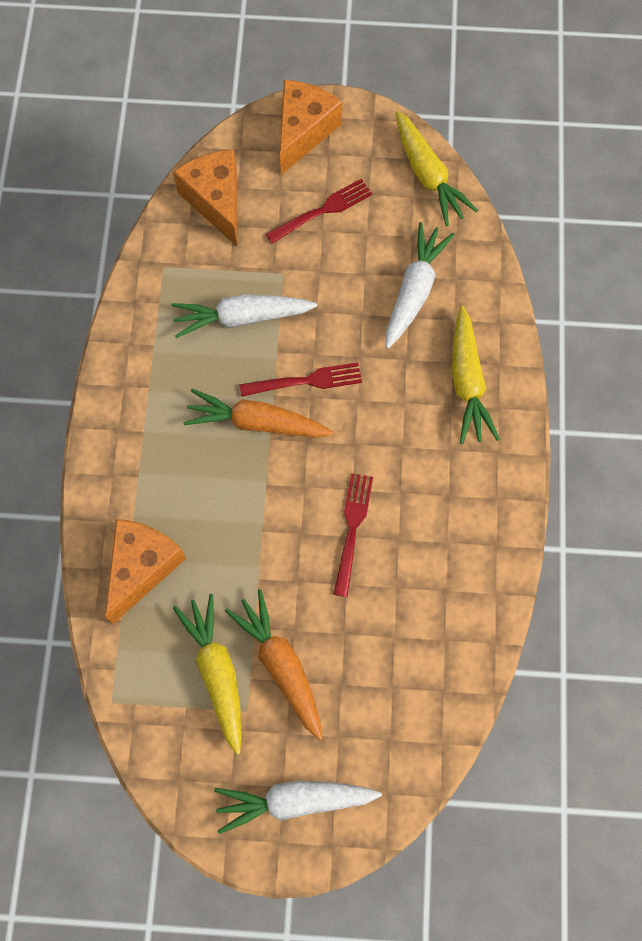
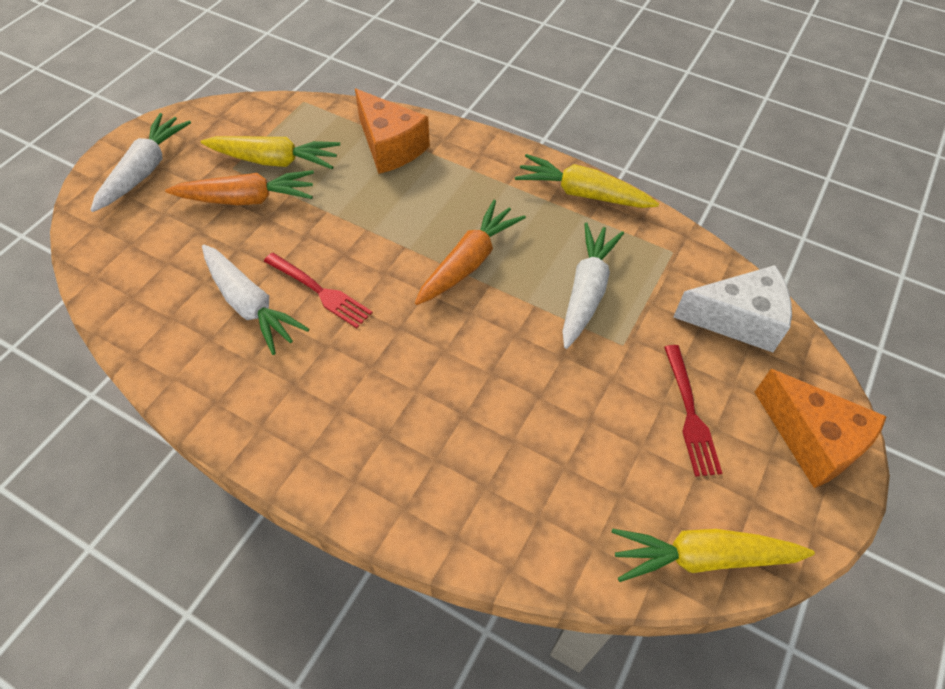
camera: 115 degrees right, 15 degrees down
(216, 201) = (738, 320): orange cheese -> white cheese
(306, 381) = (489, 315): red fork -> none
(414, 290) = (544, 462): white carrot -> white carrot (250, 305)
(467, 382) = (402, 462): yellow carrot -> yellow carrot (582, 193)

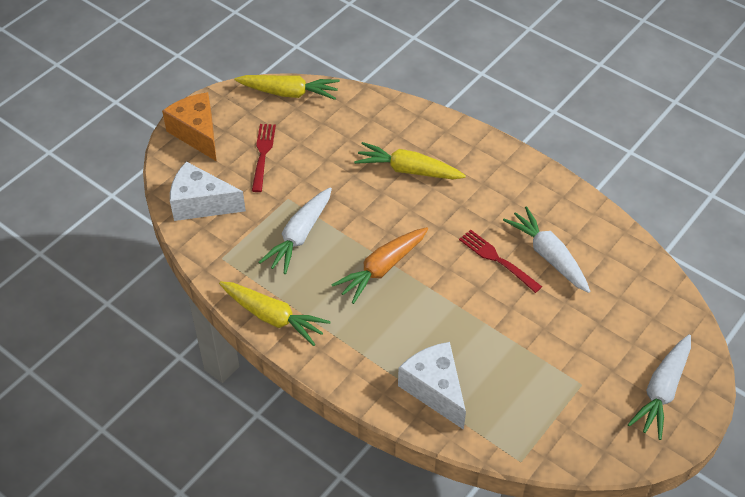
camera: 170 degrees left, 5 degrees down
(247, 199) = (562, 348): orange carrot -> none
(275, 161) = (542, 386): yellow carrot -> yellow carrot (408, 170)
(390, 146) = (435, 389): orange cheese -> white cheese

